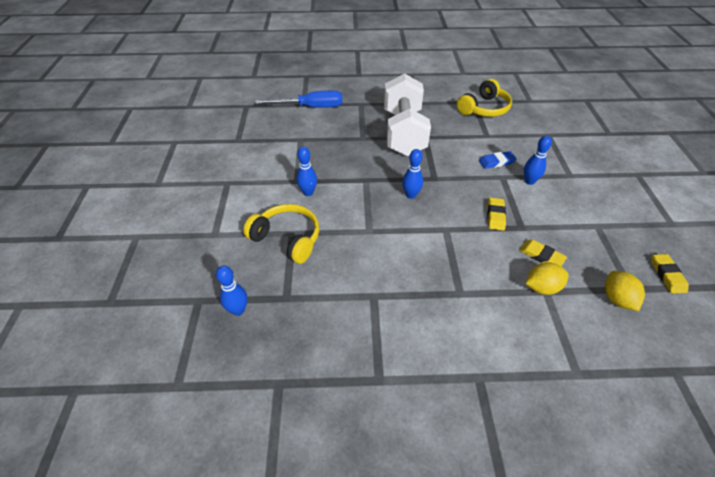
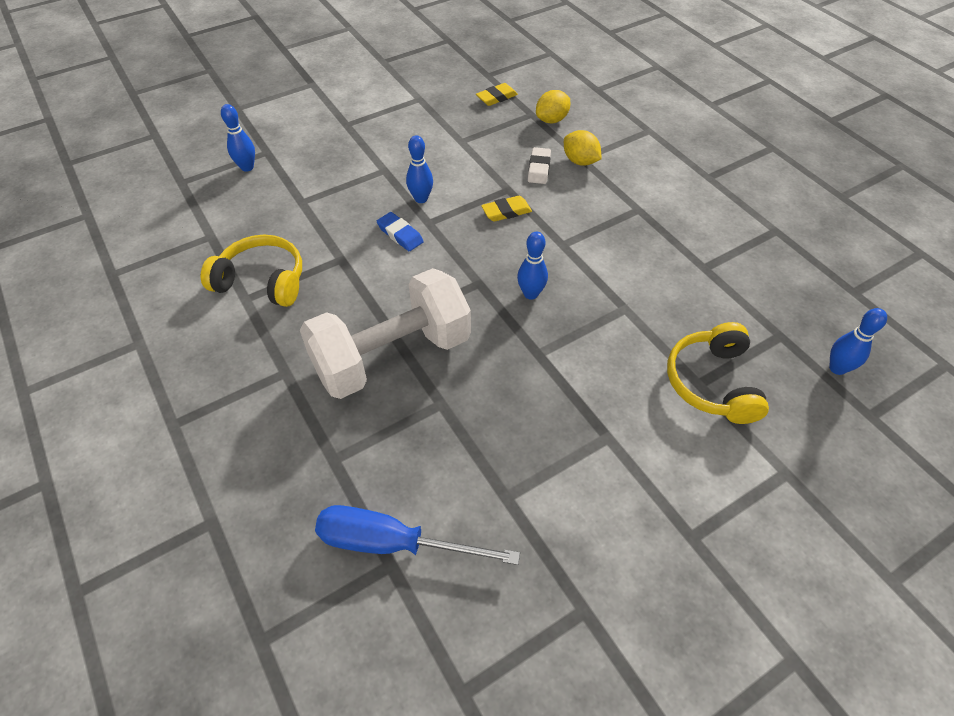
camera: 120 degrees left, 5 degrees up
(308, 192) = (618, 408): blue bowling pin -> blue bowling pin (247, 167)
(311, 107) = (393, 543): blue screwdriver -> blue screwdriver turned 45 degrees counterclockwise
(541, 256) = (539, 168): yellow eraser -> white eraser

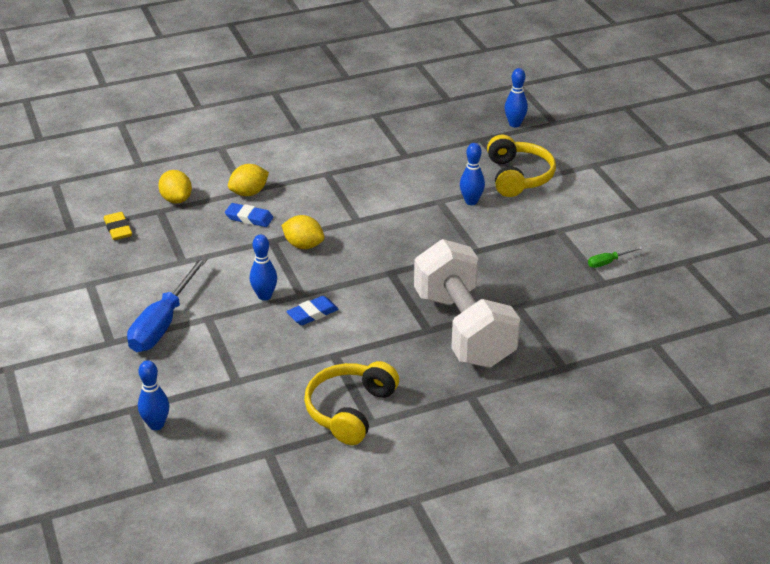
camera: 80 degrees left, 15 degrees down
(393, 543) = (637, 340): blue screwdriver -> blue screwdriver (163, 323)
(506, 211) = (303, 245): yellow eraser -> yellow lemon
(530, 294) = (411, 245): blue bowling pin -> blue bowling pin (471, 201)
(539, 168) = (249, 218): white eraser -> blue eraser
(553, 501) = (608, 262): none -> green screwdriver
(712, 382) = (518, 176): yellow headphones -> yellow headphones turned 105 degrees counterclockwise

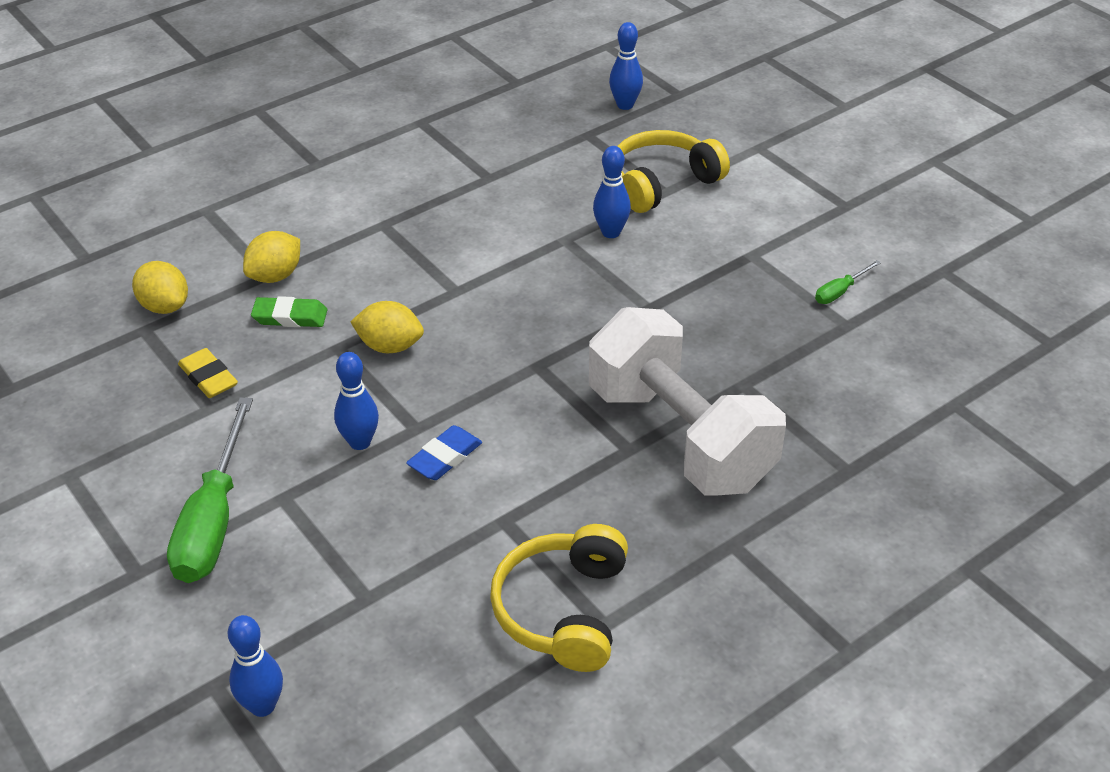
camera: 15 degrees left, 5 degrees up
(118, 229) = (86, 372): yellow eraser -> yellow eraser (208, 377)
(163, 323) = (213, 520): blue screwdriver -> green screwdriver
(249, 218) = (290, 317): blue eraser -> green eraser
(518, 176) = (662, 183): yellow headphones -> yellow headphones turned 105 degrees counterclockwise

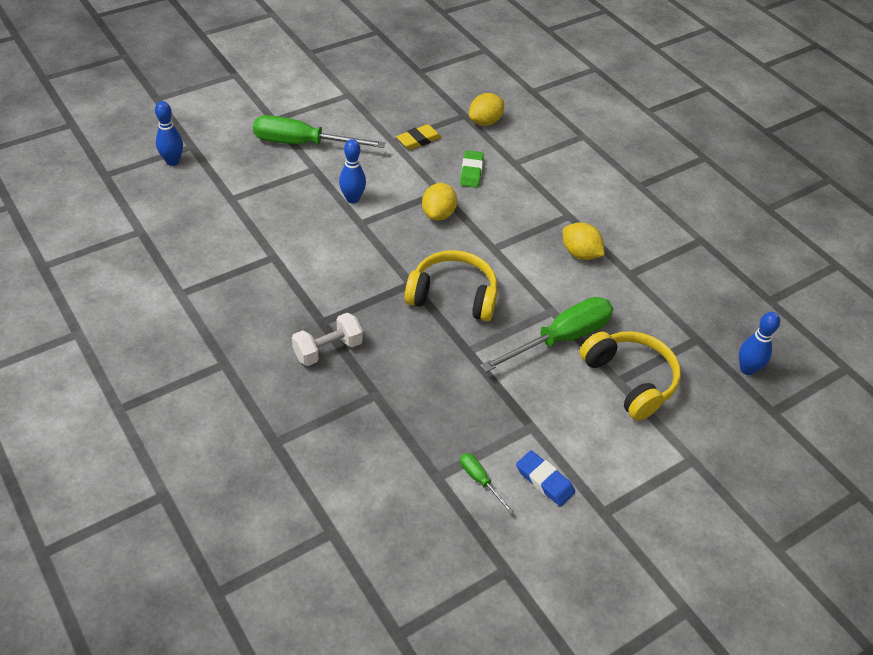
camera: 90 degrees right, 5 degrees up
(275, 276) = (513, 166): yellow lemon -> yellow lemon (580, 254)
(445, 457) = (332, 234): blue eraser -> blue eraser (544, 480)
(563, 610) = (196, 276): yellow headphones -> yellow headphones (453, 295)
(611, 232) = (561, 339): blue bowling pin -> green screwdriver
(680, 437) = (328, 350): white dumbbell -> white dumbbell, size x0.45

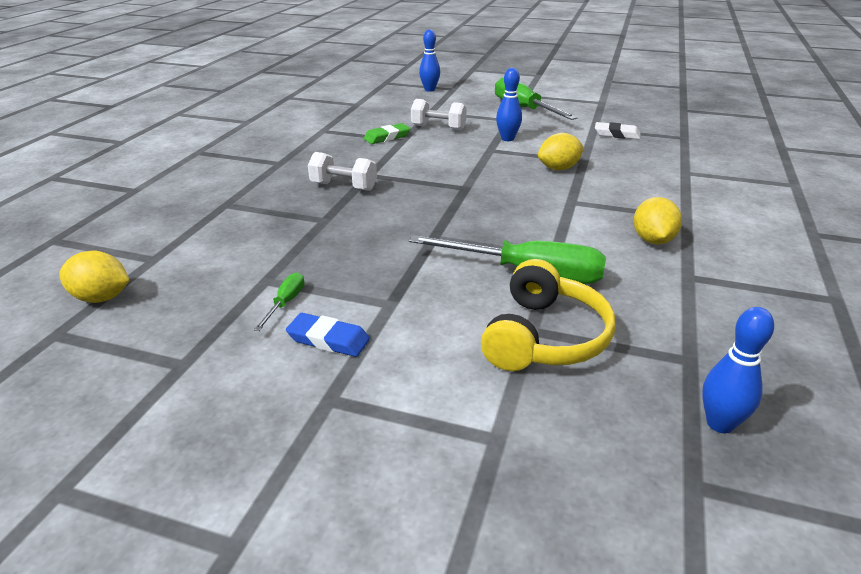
camera: 55 degrees right, 15 degrees down
(276, 219) = (438, 128): none -> white dumbbell
(418, 140) = (617, 134): yellow eraser -> white eraser
(453, 295) = (484, 207): yellow headphones -> none
(471, 172) = (632, 162): green eraser -> green eraser (387, 137)
(485, 122) = (697, 146): yellow lemon -> yellow lemon (101, 298)
(544, 480) = (328, 339): blue eraser -> blue eraser turned 75 degrees counterclockwise

